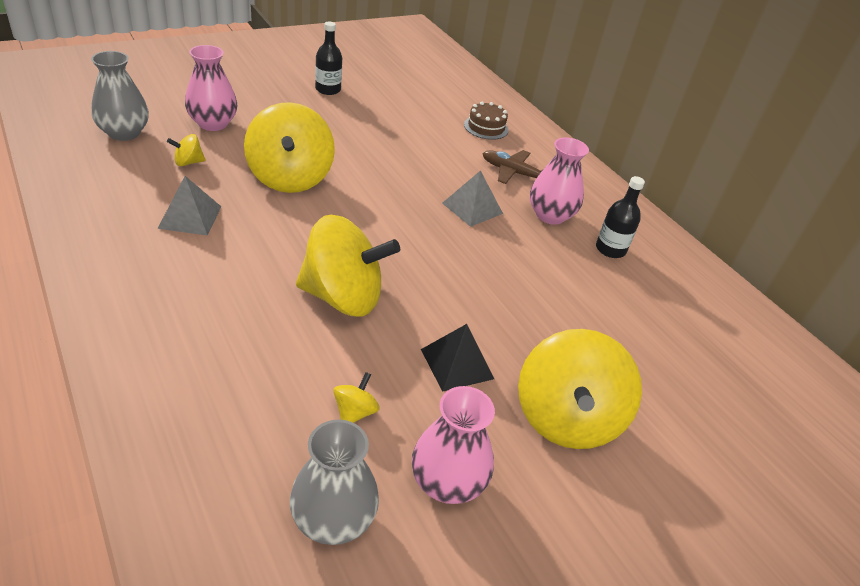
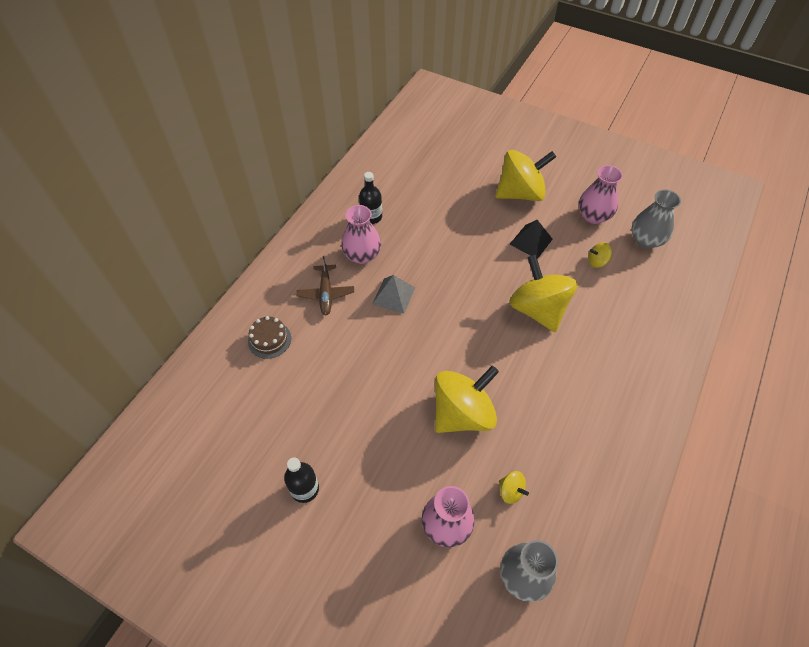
camera: 115 degrees left, 15 degrees up
(190, 217) = (559, 433): grey pyramid -> none

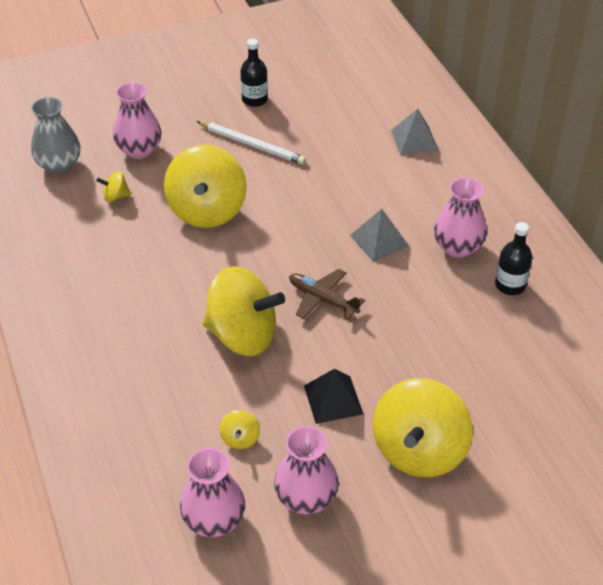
camera: 130 degrees right, 10 degrees down
(269, 339) = (414, 140): brown cake -> grey pyramid
(326, 293) = (432, 197): brown plane -> brown plane (322, 299)
(365, 442) = (252, 145): none -> white pencil
(597, 261) = (240, 438): yellow spinning top -> yellow spinning top turned 150 degrees clockwise
(646, 240) = (214, 520): grey vase -> pink vase

